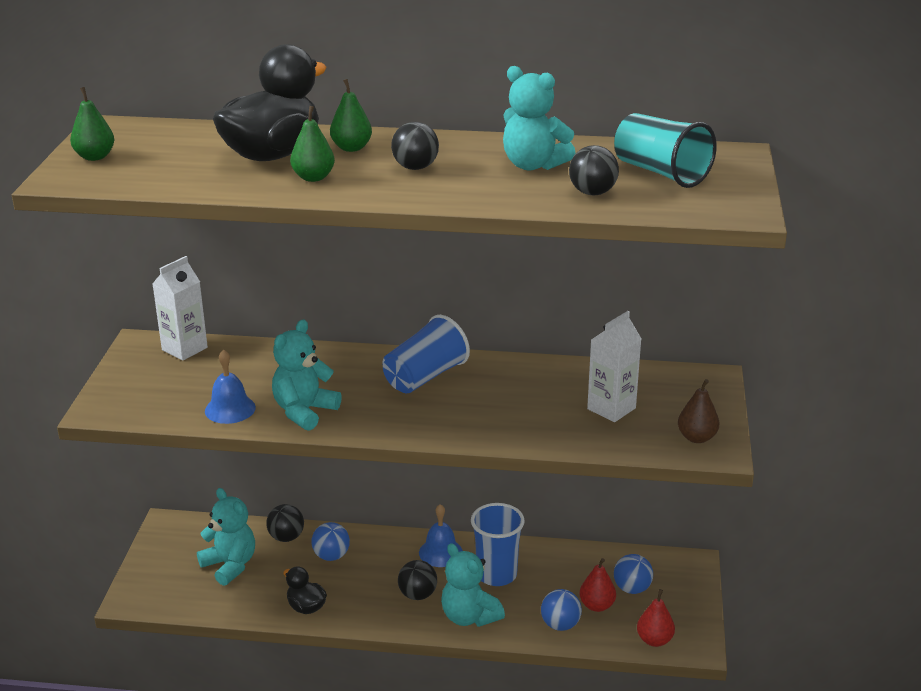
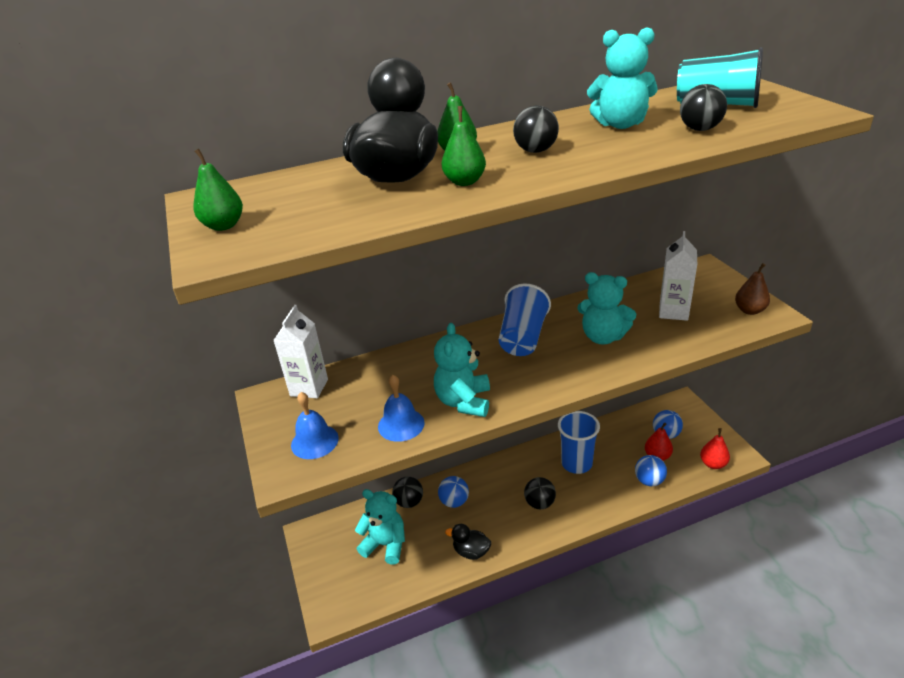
camera: 25 degrees left, 5 degrees up
(440, 552) = (526, 464): blue bell -> blue bell (314, 441)
(469, 617) = (588, 503): turquoise teddy bear -> turquoise teddy bear (603, 337)

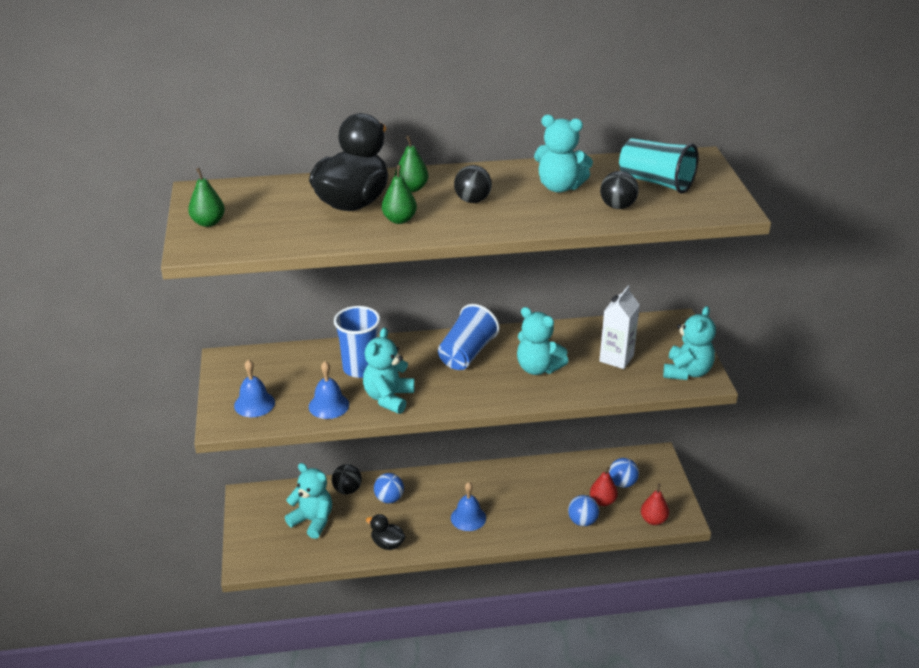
camera: 10 degrees right, 0 degrees up
(309, 387) = (264, 359): white carton -> none
(539, 503) = (468, 518): black ball -> blue bell
(576, 463) = (520, 490): blue cup -> blue cup (360, 368)
(749, 310) = (687, 372): brown pear -> turquoise teddy bear

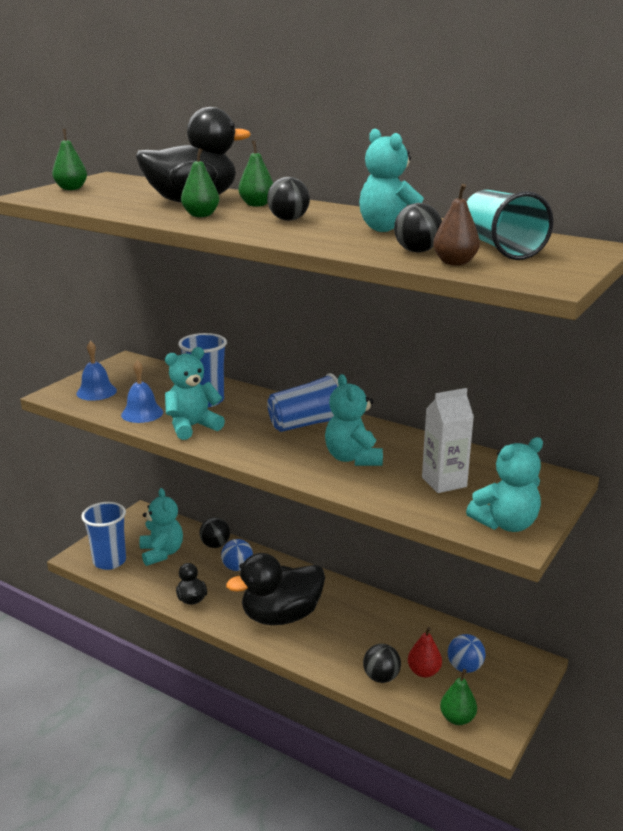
camera: 40 degrees right, 10 degrees down
(278, 553) = (109, 561): none -> blue cup
(468, 518) = (281, 616): blue bell -> black duck
(582, 521) = (381, 677): blue ball -> black ball
(653, 520) = (457, 718): red pear -> green pear
(658, 210) = (455, 263): none -> brown pear

